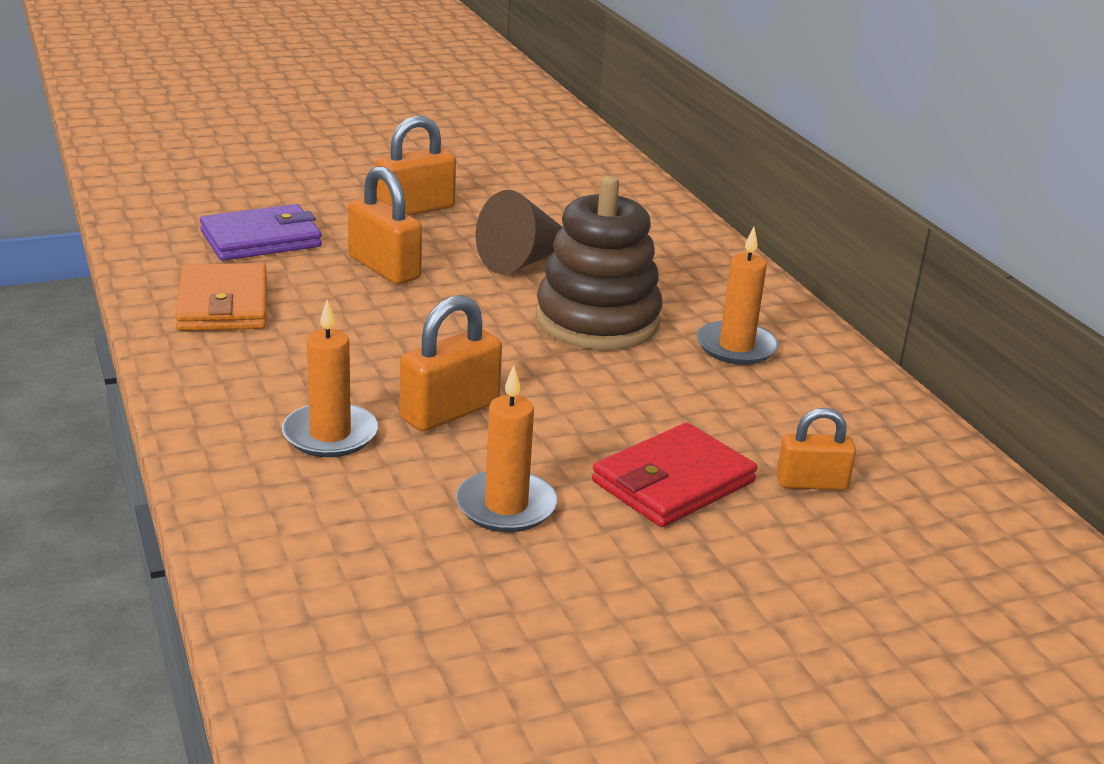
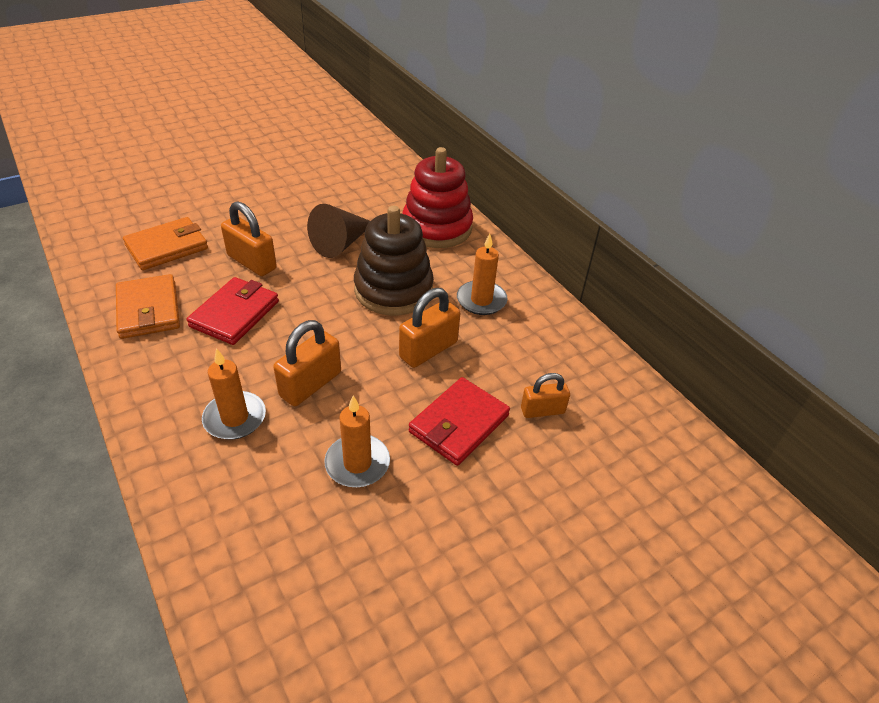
camera: 10 degrees left, 15 degrees up
(261, 239) = (167, 247): purple wallet -> orange wallet
(349, 322) = (235, 314): none -> red wallet
(415, 209) = (265, 207): orange padlock -> orange padlock (428, 350)
(680, 257) = (437, 228): none -> red stacking toy

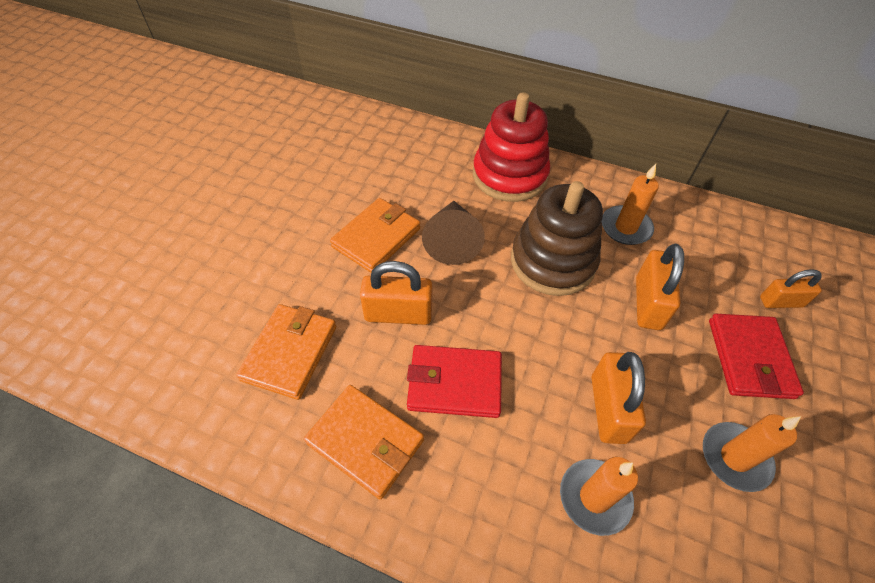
camera: 35 degrees left, 10 degrees up
(235, 314) = (454, 383): red wallet -> red wallet turned 75 degrees counterclockwise
(294, 217) = (376, 237): none -> orange wallet
(542, 410) = (781, 302): orange padlock -> orange padlock turned 45 degrees clockwise

